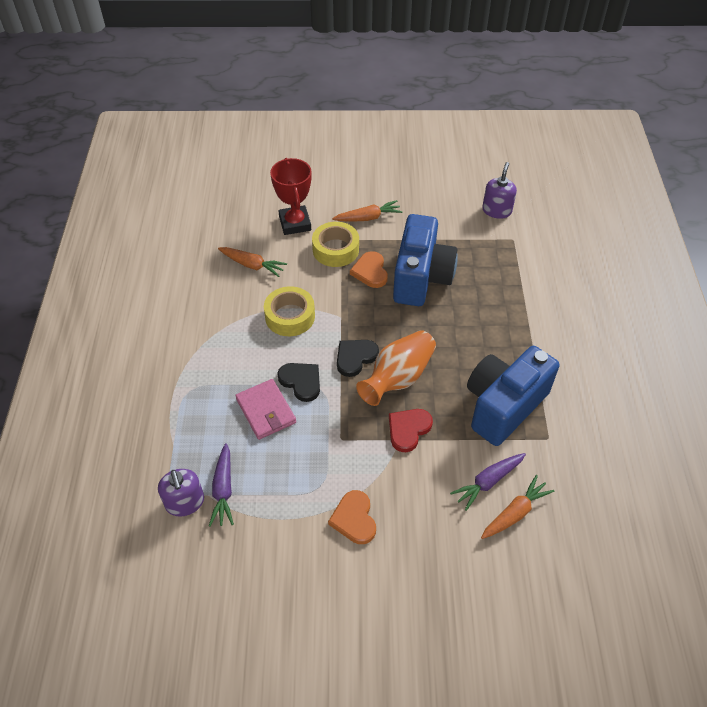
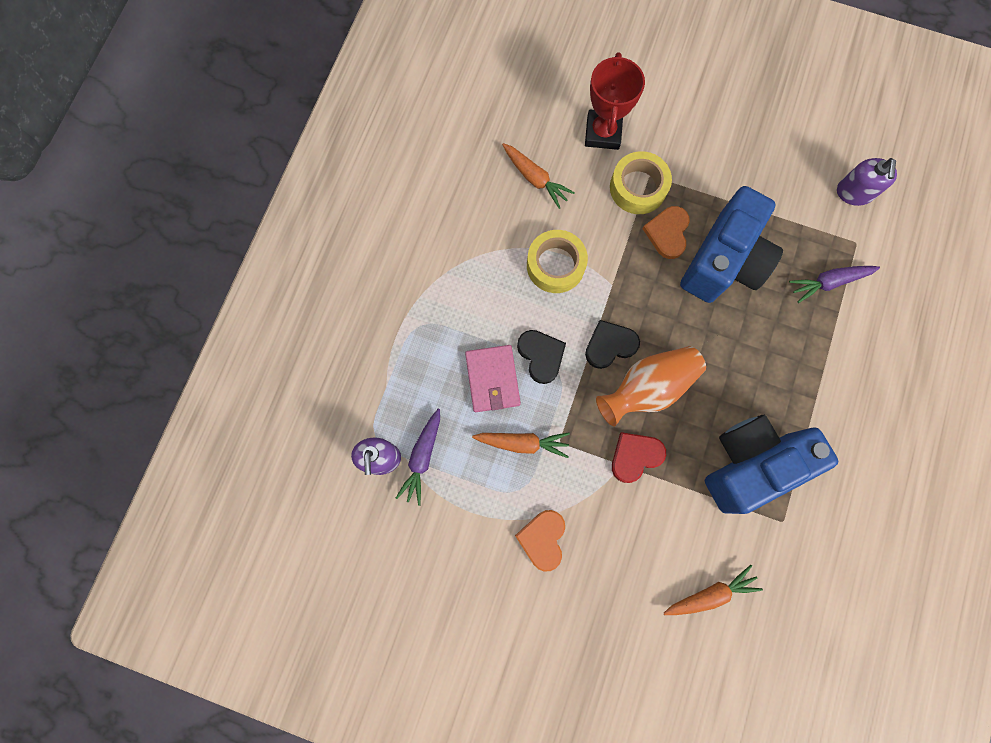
camera: 20 degrees right, 25 degrees up
(368, 218) = (692, 152): orange carrot -> orange carrot (522, 443)
(488, 482) = (696, 549): purple carrot -> purple carrot (829, 282)
(496, 210) = (854, 192): purple soap dispenser -> purple soap dispenser turned 150 degrees clockwise

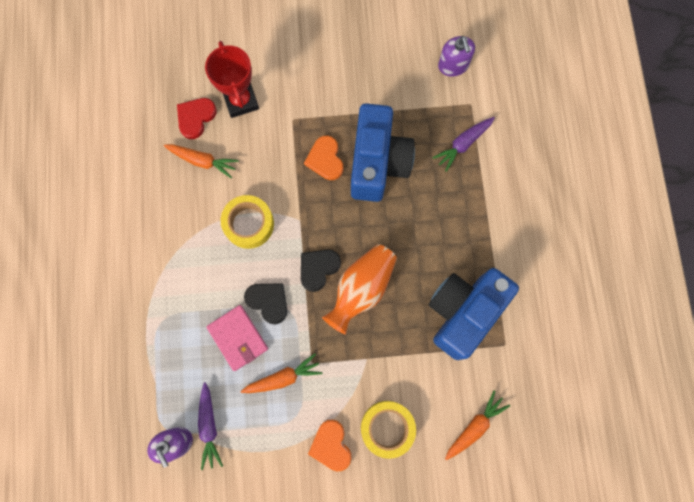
camera: 25 degrees left, 0 degrees up
(635, 456) = (374, 347): red heart -> red heart (195, 118)
(638, 187) = (287, 133): yellow tape -> yellow tape (387, 428)

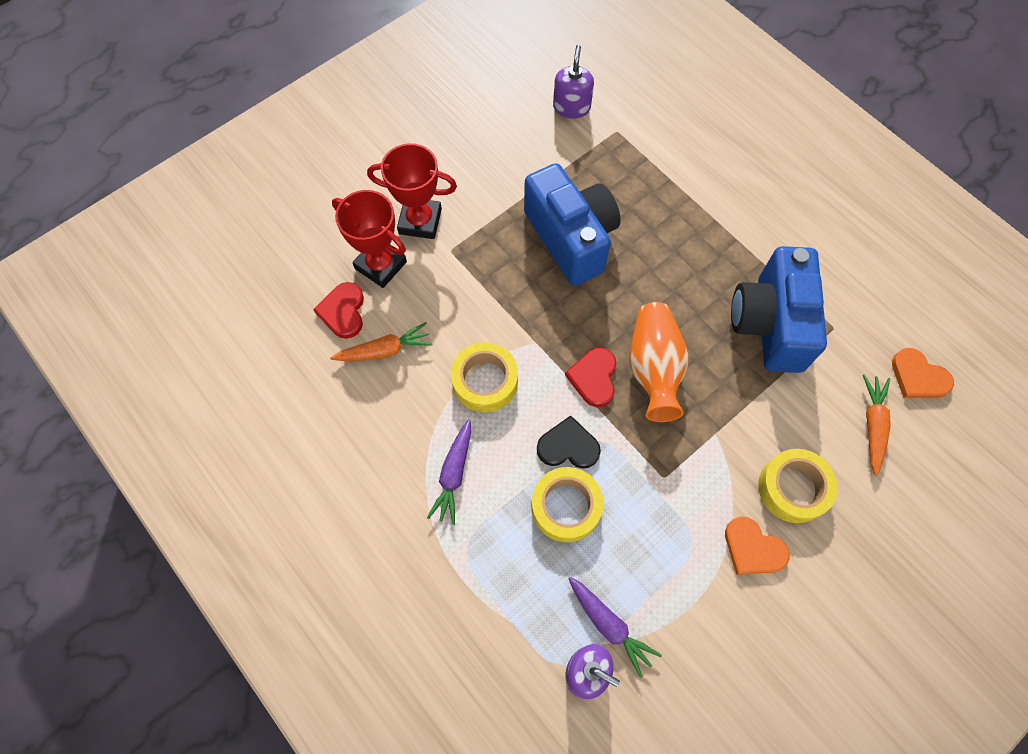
camera: 35 degrees left, 10 degrees down
(238, 338) = (566, 507): pink wallet -> yellow tape
(283, 377) = (646, 514): orange carrot -> none
(288, 86) = (420, 221): none -> red trophy
(318, 268) = (593, 378): black heart -> red heart
(325, 159) = (515, 267): orange heart -> orange heart (918, 377)
(453, 65) = (571, 107): purple soap dispenser -> purple soap dispenser turned 120 degrees counterclockwise
(463, 144) = (639, 171): purple carrot -> purple carrot (454, 474)

